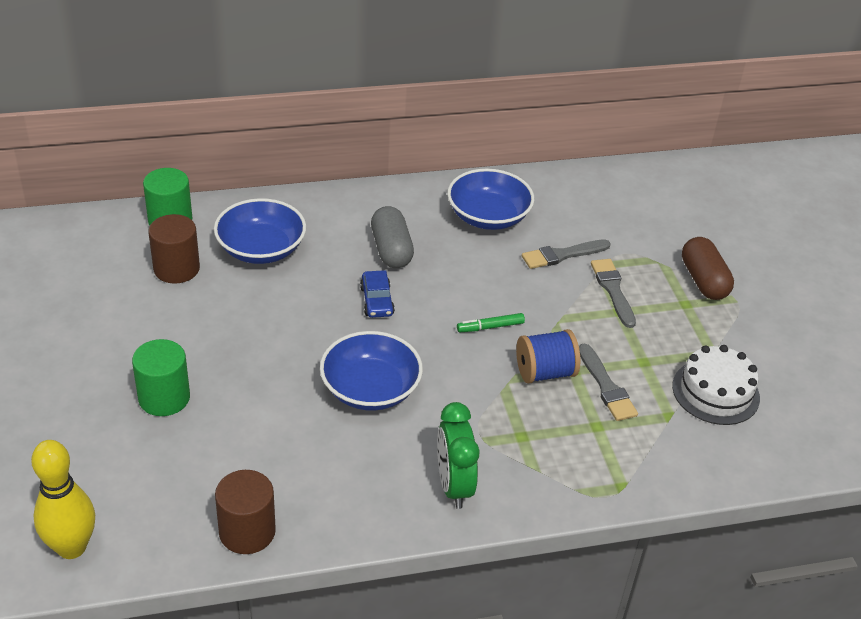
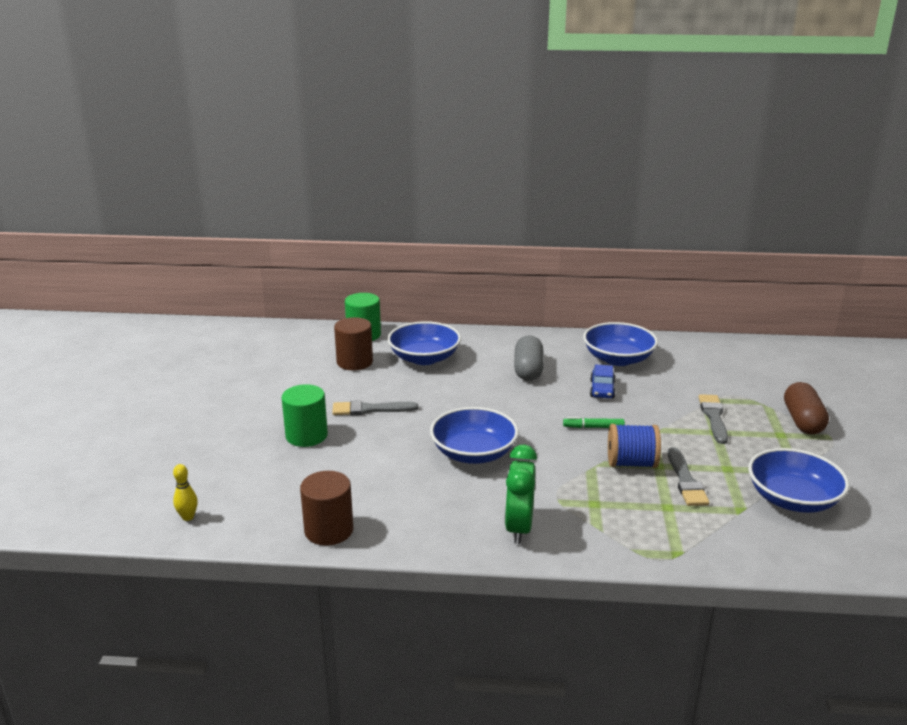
camera: 20 degrees right, 15 degrees down
(72, 547) = (188, 517): yellow bowling pin -> yellow bowling pin, size x0.48
(377, 301) = (503, 399): blue car -> blue car (602, 389)
(562, 255) = (674, 389): grey brush -> grey brush (370, 409)
(715, 392) = (792, 499): white cake -> blue bowl

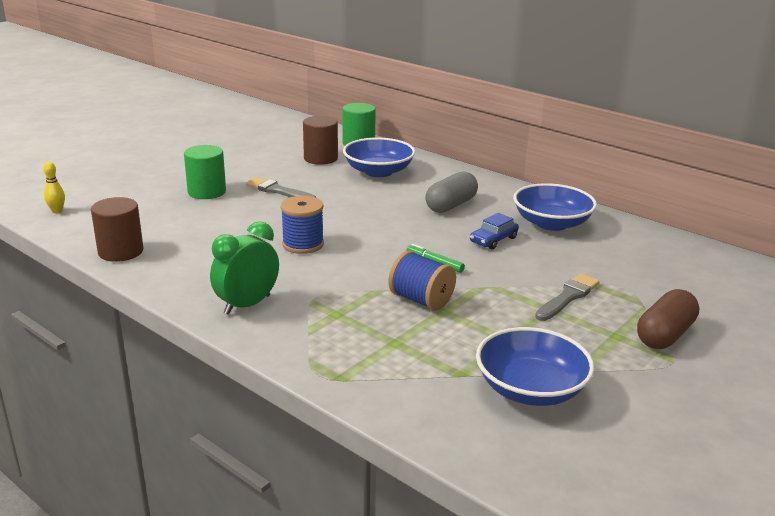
camera: 35 degrees right, 0 degrees up
(473, 453) = (303, 244): blue bowl -> blue spool
(686, 481) = (448, 332): grey brush -> none

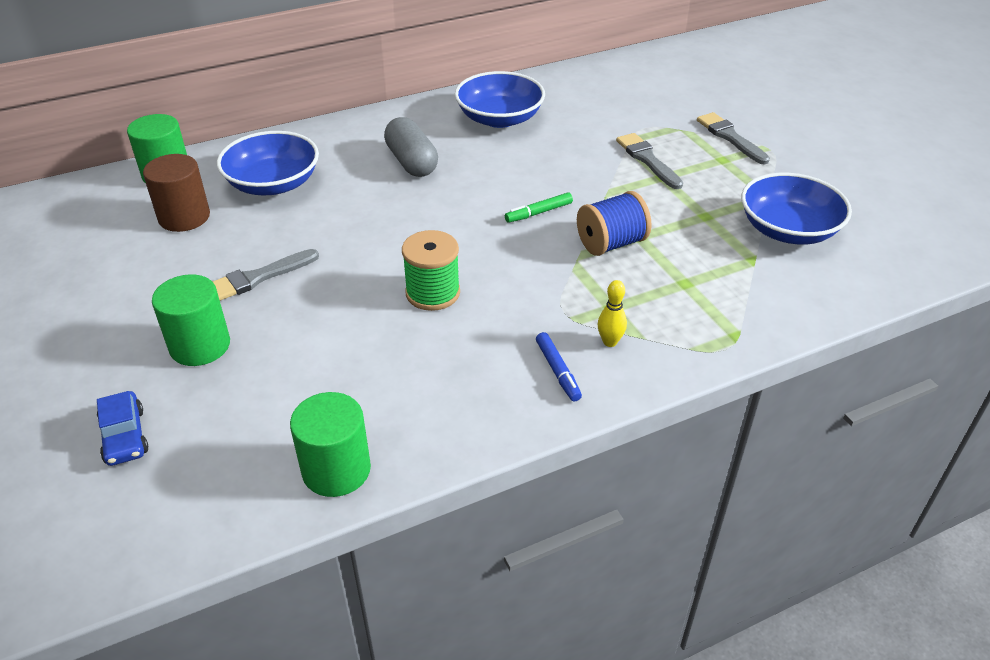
camera: 65 degrees left, 15 degrees up
(57, 211) = (120, 535): yellow bowling pin -> yellow bowling pin (610, 342)
(121, 252) = (336, 470): brown cylinder -> green cylinder
(247, 305) = (558, 371): green clock -> blue marker
(303, 244) = (433, 293): blue spool -> green spool
(493, 240) = (512, 162): blue car -> blue car (125, 436)
(664, 335) = (730, 137): brown capsule -> grey brush

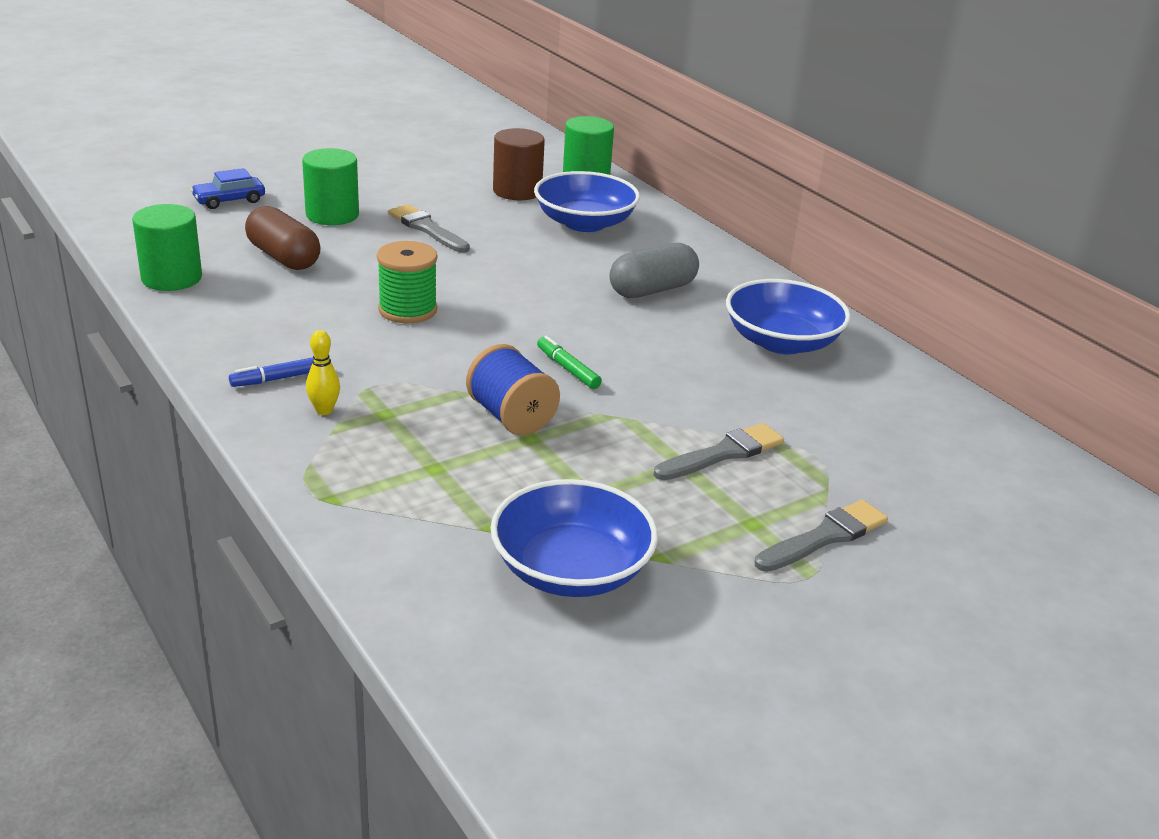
camera: 80 degrees right, 10 degrees down
(302, 380) = (283, 257): none -> brown capsule

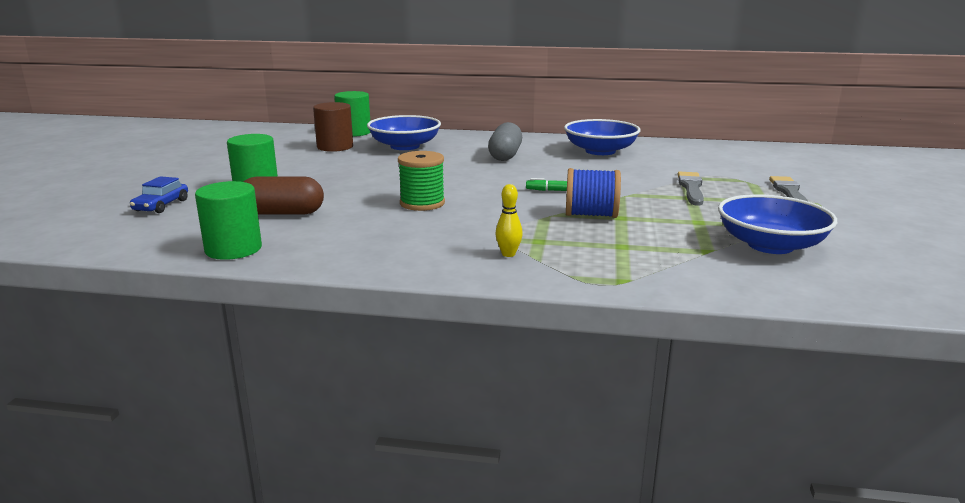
camera: 45 degrees left, 10 degrees down
(280, 378) = (445, 255): blue marker -> none
(427, 229) = (331, 174): grey brush -> none

